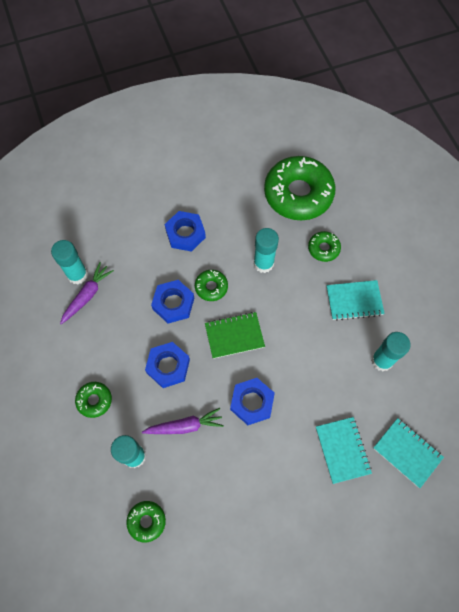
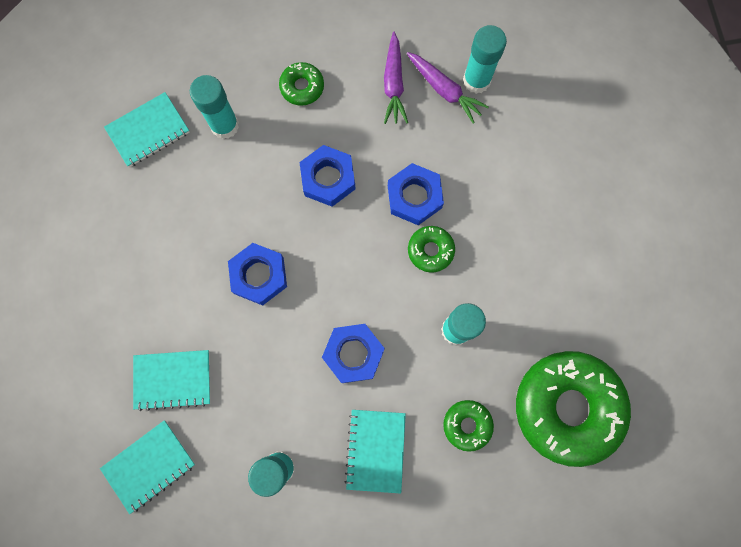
camera: 100 degrees right, 10 degrees up
(146, 521) = (148, 131): green donut -> turquoise notebook
(185, 234) = (519, 228): blue nut -> blue nut (353, 354)
(185, 426) = (247, 188): purple carrot -> purple carrot (393, 84)
(234, 336) = (354, 269): green notebook -> none

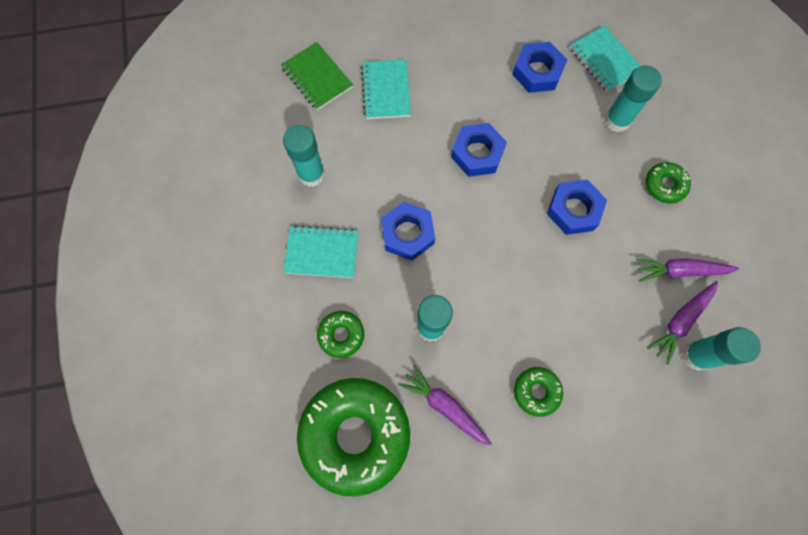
camera: 90 degrees right, 5 degrees down
(149, 466) = (317, 77): turquoise notebook -> green notebook
(414, 197) = (562, 290): blue nut -> blue nut (537, 72)
(430, 250) = (508, 304): green donut -> green donut (536, 391)
(535, 317) = (445, 406): none -> purple carrot

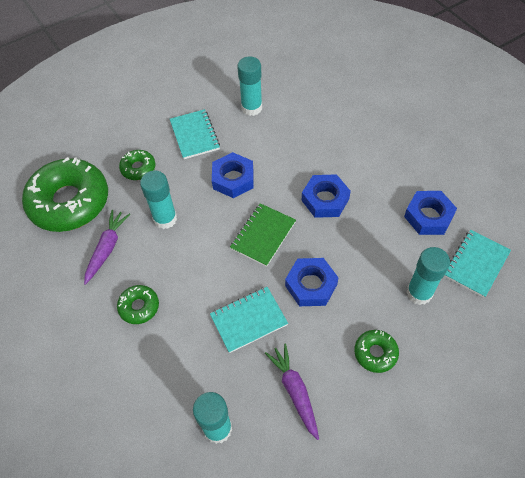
camera: 70 degrees right, 15 degrees down
(317, 77) = (330, 82): green notebook -> green notebook (263, 235)
(386, 91) = (345, 124): turquoise notebook -> turquoise notebook (248, 320)
(680, 321) = (245, 405): purple carrot -> none

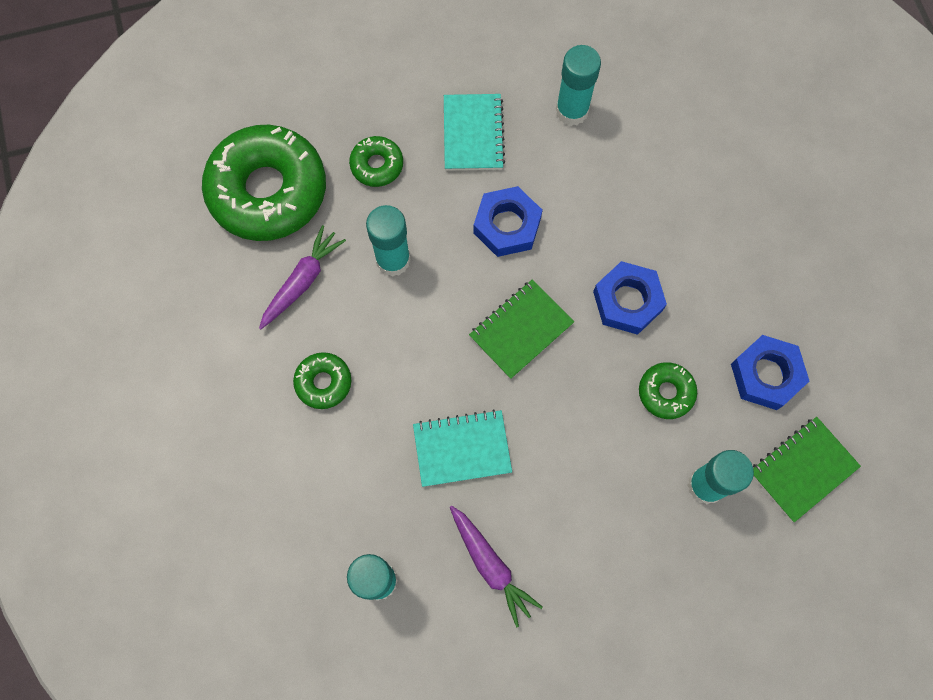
camera: 15 degrees right, 15 degrees up
(295, 391) = (490, 565): purple carrot -> purple carrot turned 150 degrees clockwise
(311, 285) = (562, 426): blue nut -> none
(375, 353) = (613, 549): green donut -> green donut (666, 392)
(476, 264) = (802, 469): turquoise notebook -> green notebook

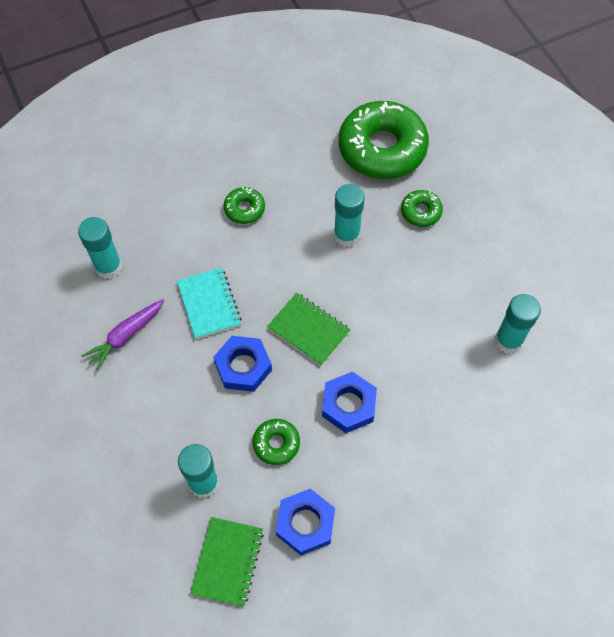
camera: 80 degrees right, 10 degrees down
(302, 281) = (317, 182): purple carrot -> none
(473, 134) = (466, 272): turquoise notebook -> none
(507, 225) = (393, 307): blue nut -> blue nut (243, 366)
(802, 469) = (227, 562): green notebook -> green notebook turned 60 degrees clockwise

